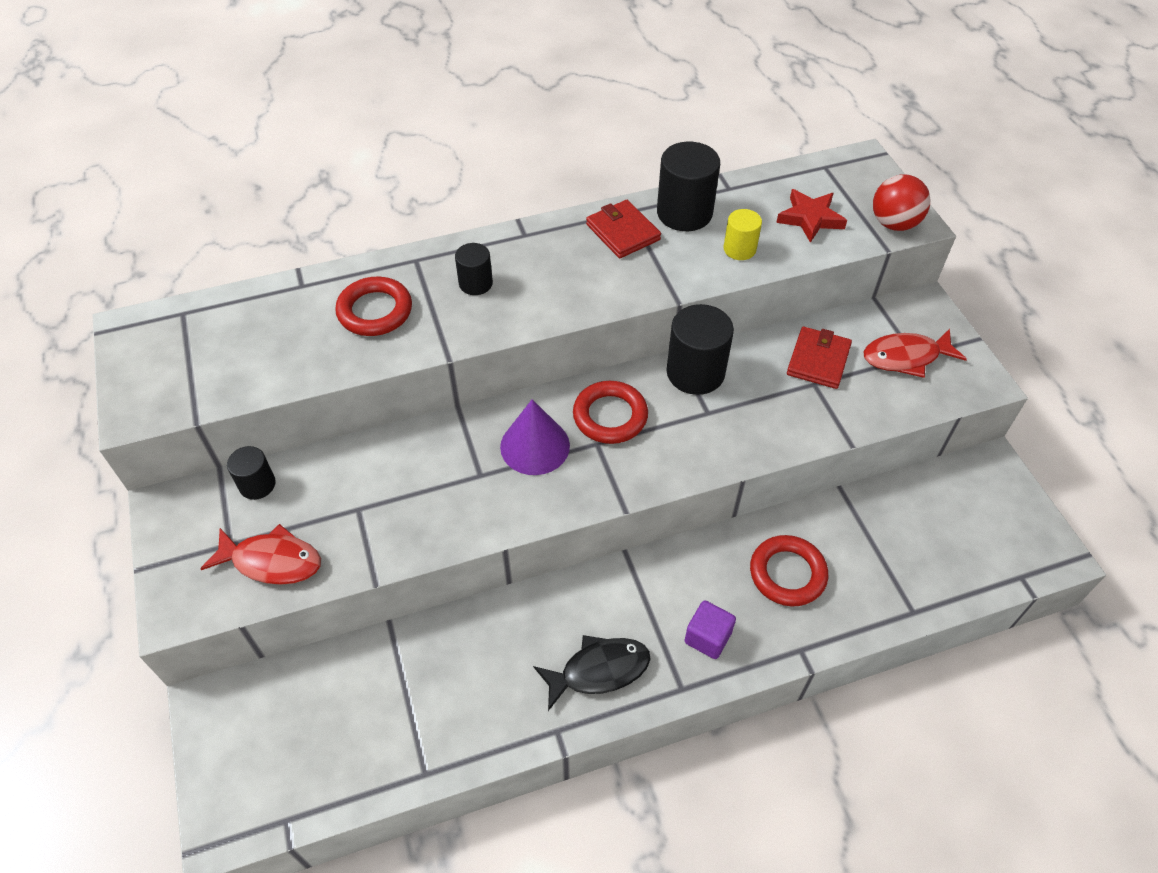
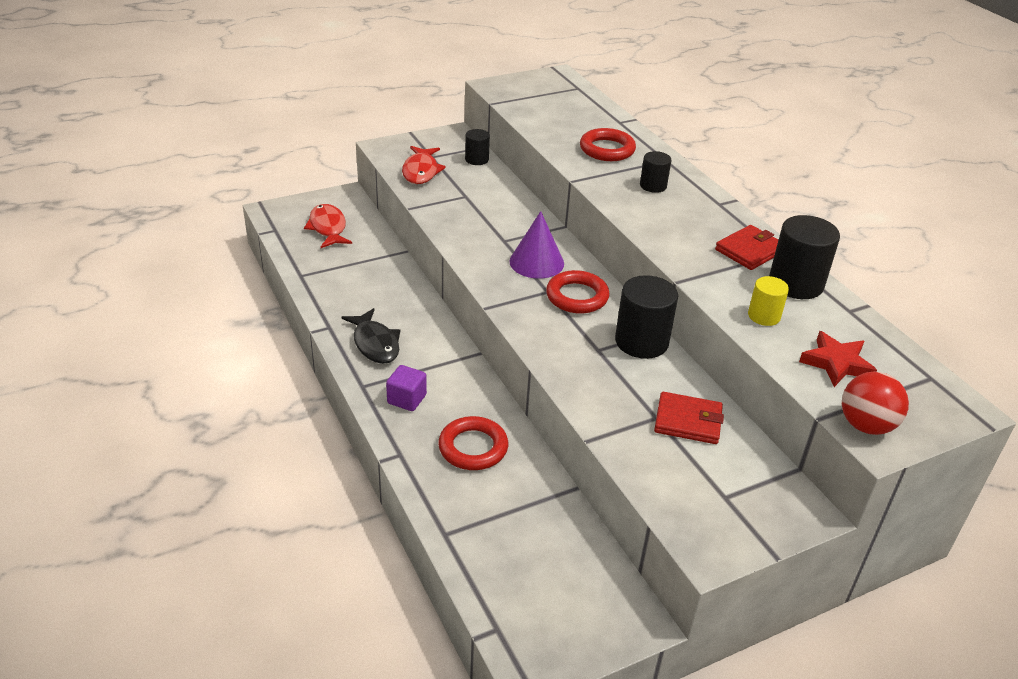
camera: 80 degrees right, 15 degrees down
(906, 357) = (719, 488): red fish -> red fish (328, 228)

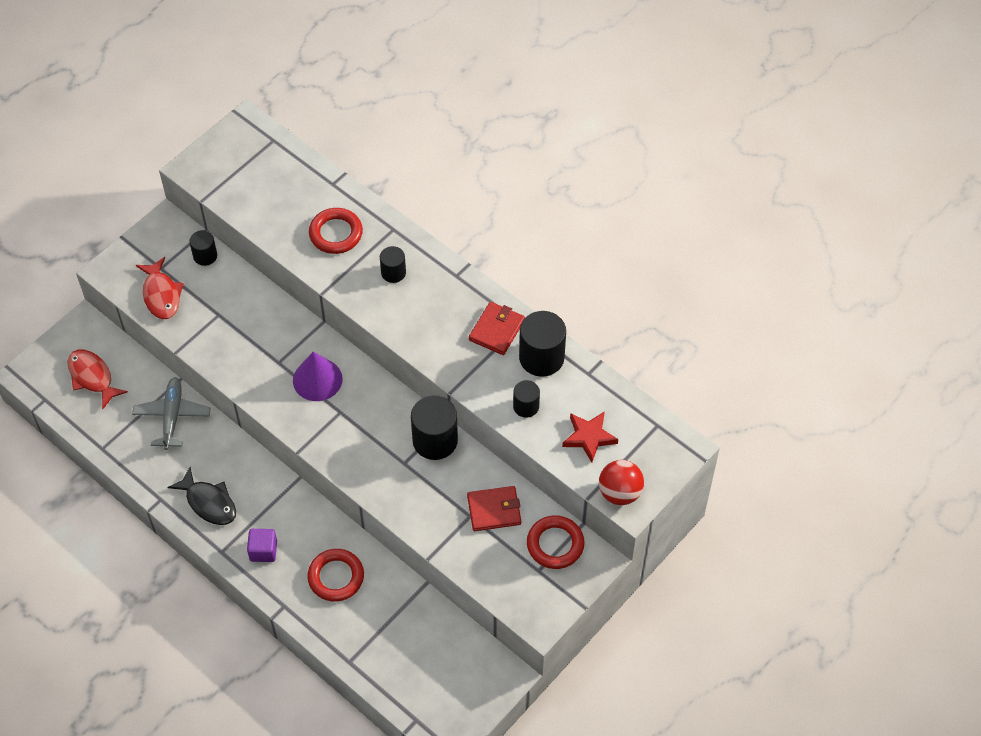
camera: 20 degrees left, 20 degrees up
(382, 272) = (172, 416): none -> grey plane
(577, 296) = (366, 409): red ring -> red ring (555, 544)
(764, 316) = (526, 406): yellow cylinder -> black cylinder

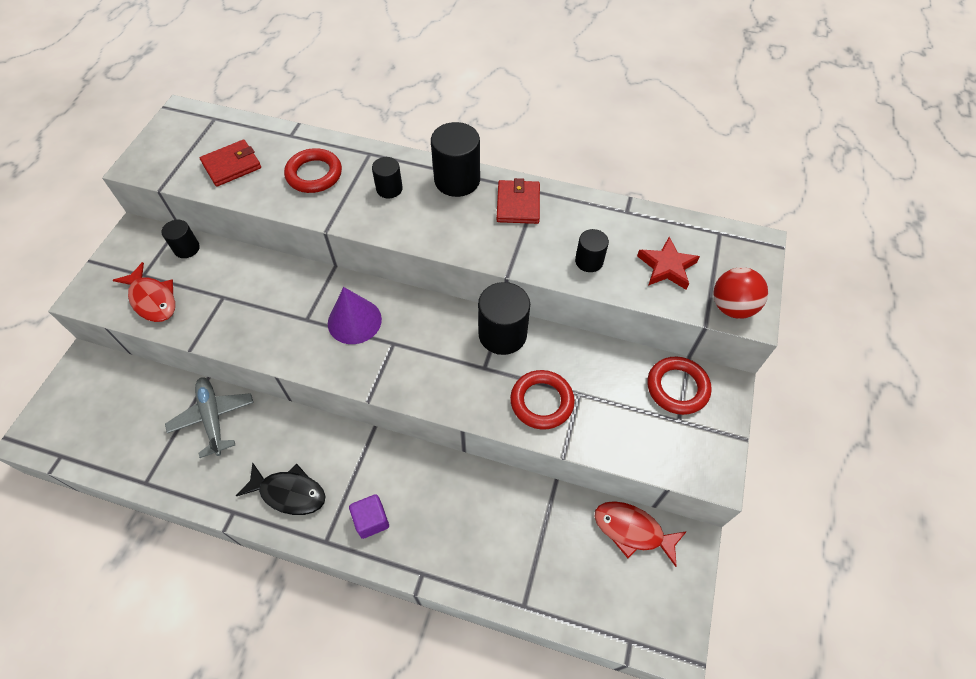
camera: 25 degrees left, 0 degrees up
(92, 377) = (109, 411): red fish -> red fish (632, 530)
(336, 577) = (462, 515): red ring -> red ring (541, 402)
(494, 510) = (598, 378): red wallet -> red wallet (232, 165)
(541, 357) = (575, 213): black cylinder -> black cylinder (457, 180)

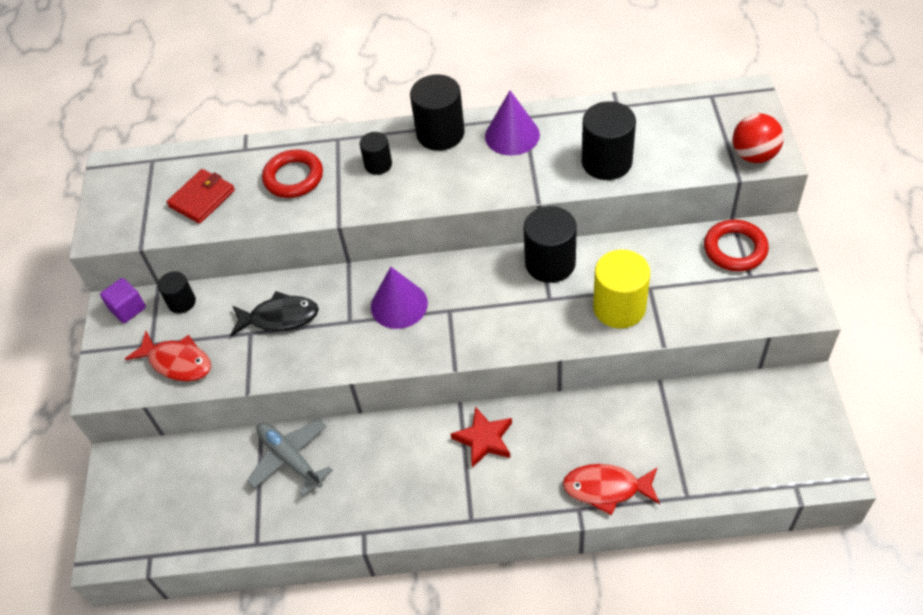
camera: 15 degrees left, 5 degrees down
(289, 493) = (409, 493): black fish -> black fish (279, 317)
(371, 520) = (504, 484): purple cube -> purple cube (128, 309)
(518, 204) = (512, 135): red wallet -> purple cone
(541, 402) = (619, 307): red ring -> yellow cylinder
(589, 261) = (606, 162): black cylinder -> black cylinder, size x1.76
(632, 530) = (751, 395): red fish -> red fish (606, 488)
(666, 267) = (679, 142): red star -> red star (484, 439)

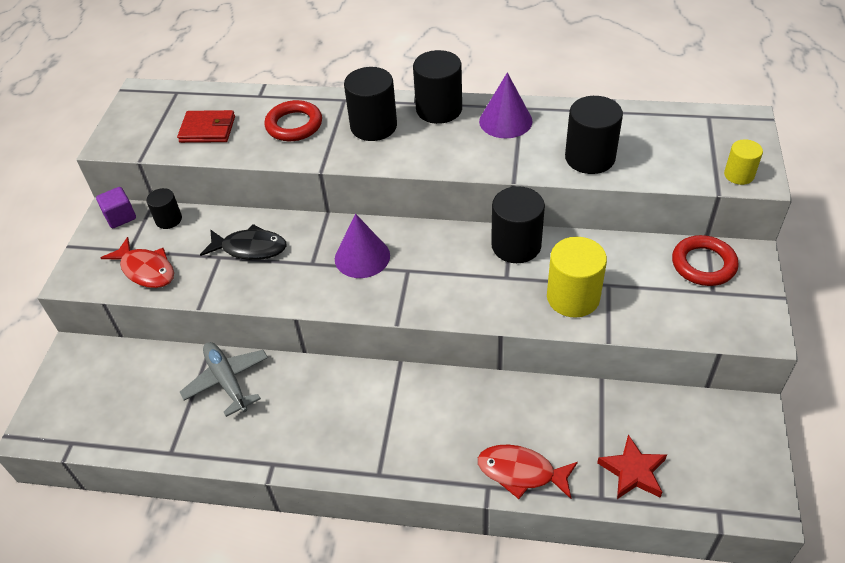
camera: 10 degrees right, 5 degrees down
(202, 198) = (207, 129): red wallet -> red wallet turned 45 degrees clockwise
(378, 164) = (373, 126): black cylinder -> black cylinder, size x1.76
(484, 439) = (413, 400): red star -> red star (633, 471)
(754, 155) = (739, 175): red ball -> yellow cylinder

